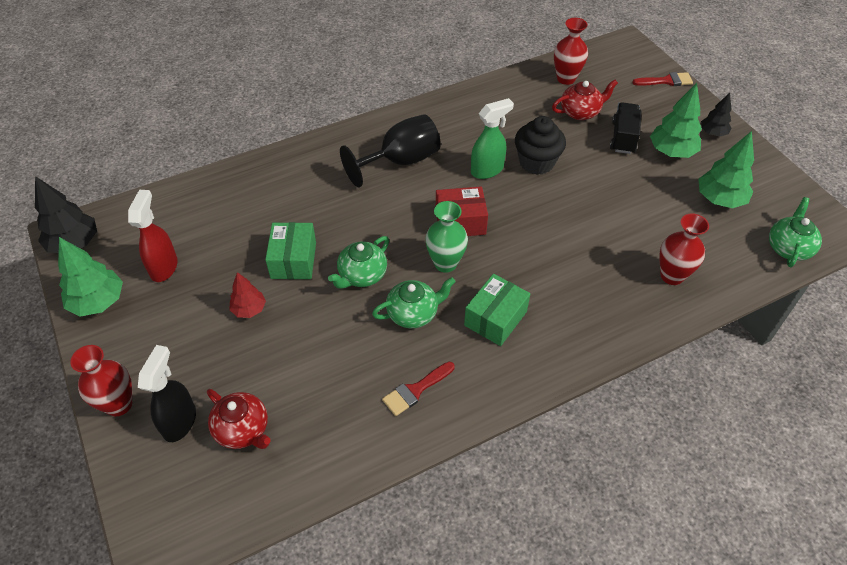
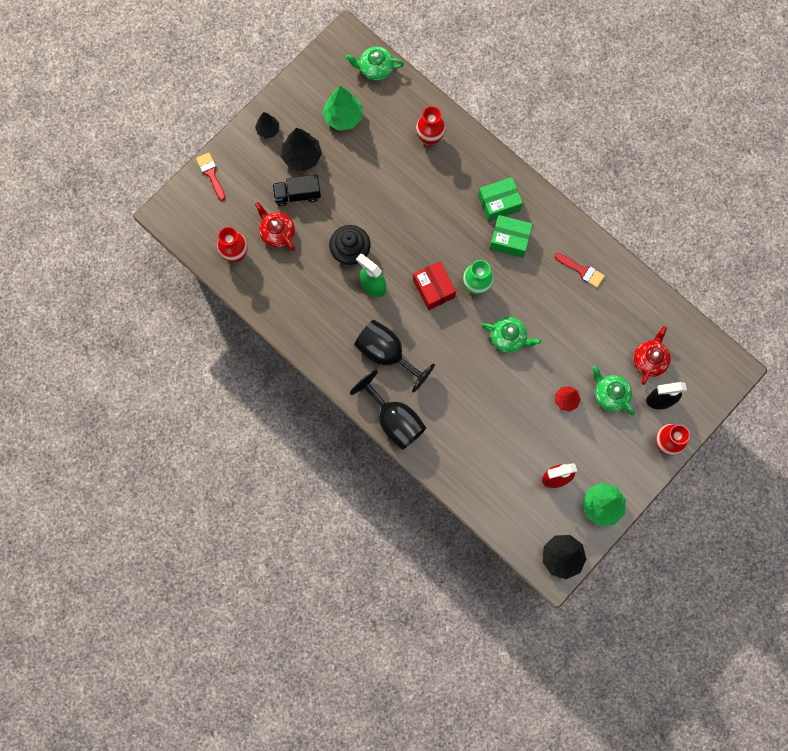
camera: 110 degrees left, 25 degrees up
(293, 260) = (514, 390): green box -> green box (499, 203)
(324, 148) = (394, 420): none -> black goblet
(413, 313) = (526, 292): green teapot -> green teapot (610, 394)
(671, 152) = (302, 157): green tree -> black tree

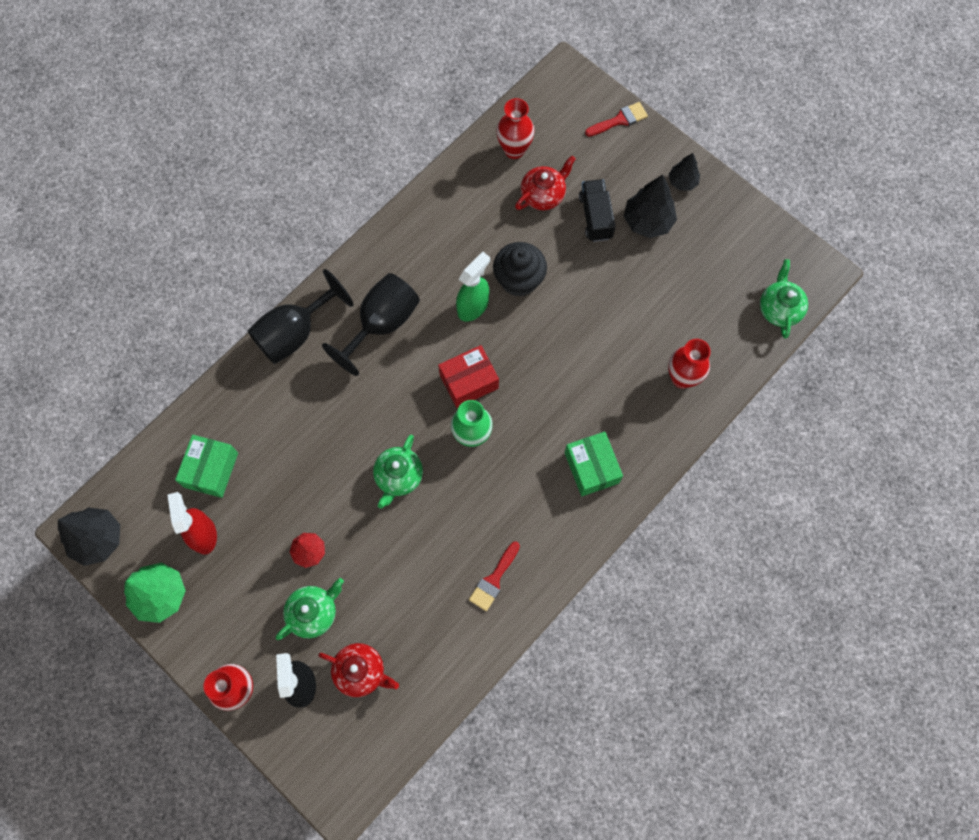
camera: 90 degrees right, 5 degrees down
(343, 117) = (706, 270): green tree -> none
(509, 240) = (538, 481): green box -> green box (211, 470)

